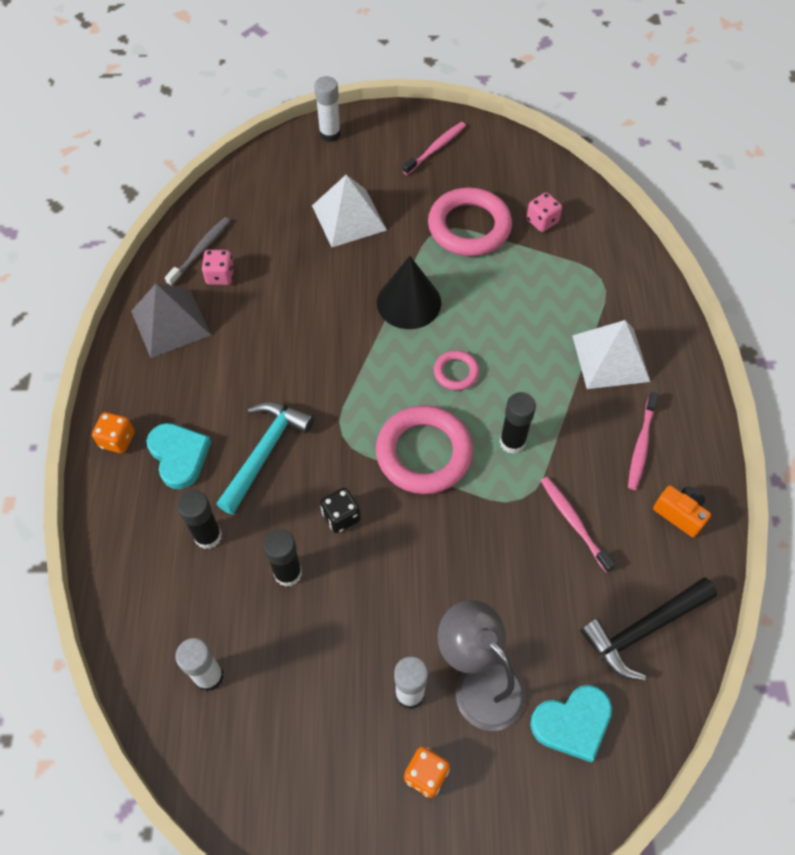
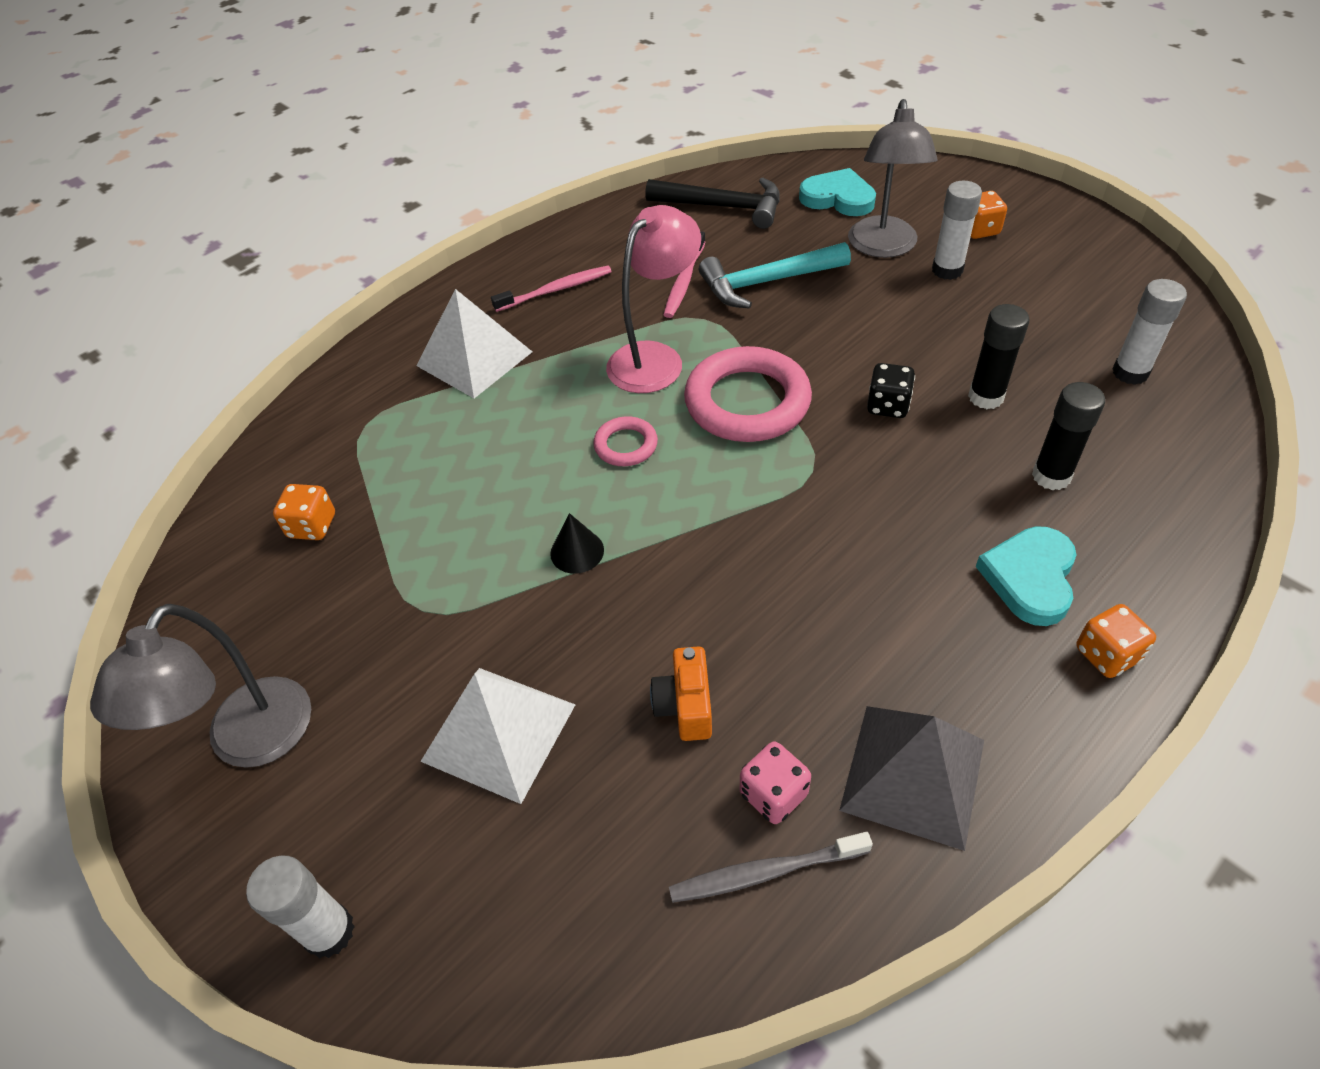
camera: 130 degrees left, 10 degrees down
(265, 452) = (916, 512): turquoise hammer -> turquoise hammer (766, 282)
(409, 302) = (577, 551): black cone -> black cone, size x0.52
(436, 148) = (249, 742): pink toothbrush -> grey lamp
(469, 227) = (388, 586): pink ring -> none
(512, 442) = (655, 358): black glue stick -> pink lamp
(542, 221) = (312, 526): pink dice -> orange dice
(679, 514) = (599, 240): orange camera -> orange camera (685, 706)

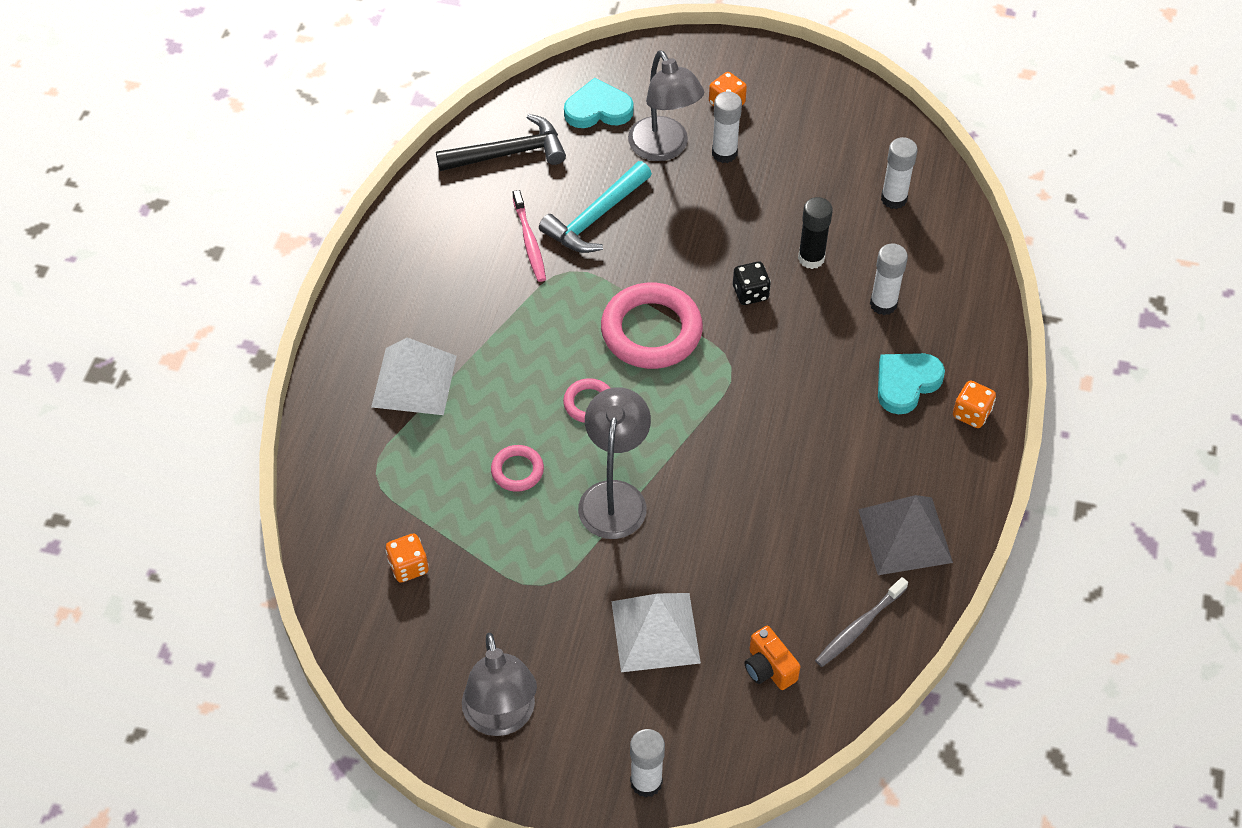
camera: 35 degrees left, 5 degrees up
(498, 480) = (517, 470): none -> pink ring
(556, 290) = (430, 290): pink toothbrush -> none
(577, 551) = (614, 496): black cone -> grey lamp
(655, 358) = (557, 322): pink lamp -> none
(685, 706) = (755, 561): orange camera -> orange camera (769, 668)
(773, 794) = (837, 584): pink dice -> none
(1030, 578) = (906, 383): turquoise heart -> turquoise heart turned 60 degrees clockwise
(1051, 476) = (883, 304): black glue stick -> white glue stick

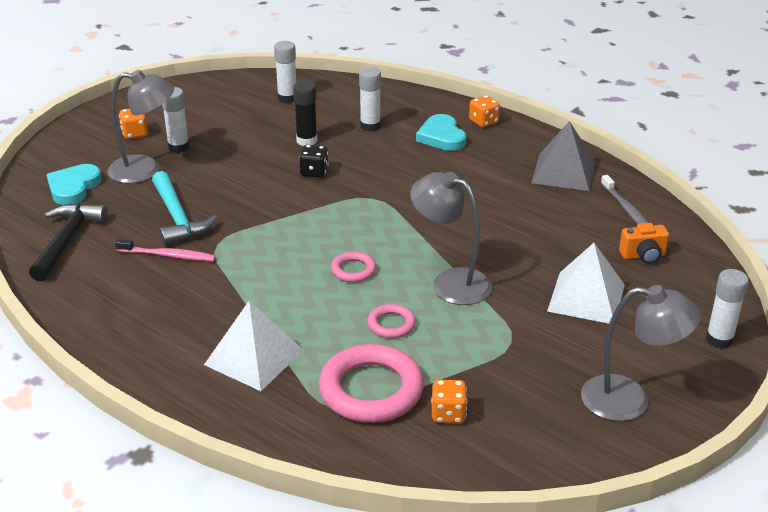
camera: 65 degrees left, 20 degrees down
(651, 331) = (310, 223): pink ring -> pink ring (371, 390)

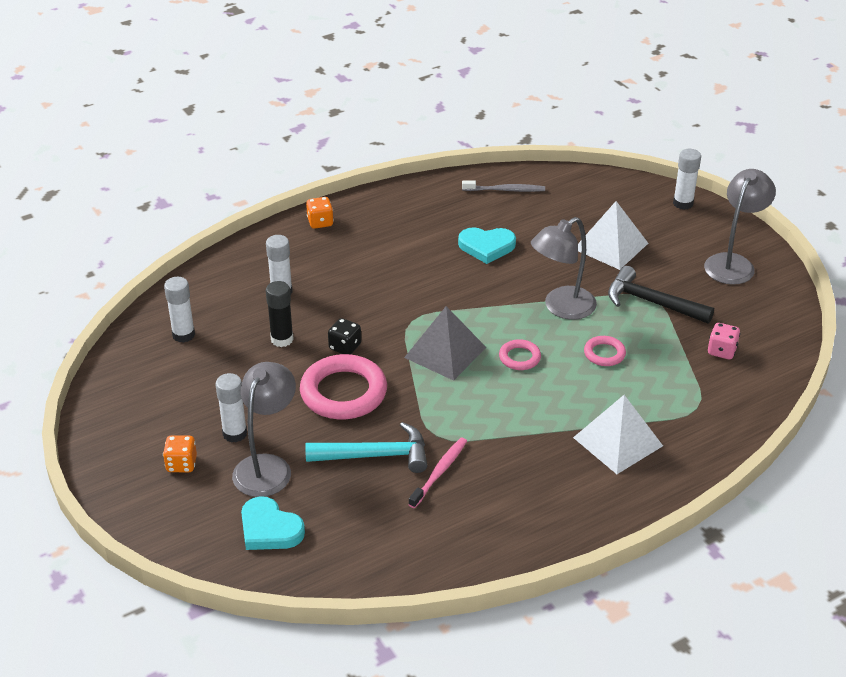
camera: 70 degrees left, 5 degrees up
(67, 241) = (375, 545): black hammer -> black hammer (651, 302)
(371, 390) = (682, 384): pink ring -> pink ring (343, 392)
(441, 137) = (330, 253): turquoise heart -> turquoise heart (486, 247)
(448, 414) = (722, 351): orange dice -> pink dice
(563, 172) = (432, 204): grey pyramid -> grey pyramid (445, 352)
(643, 256) = (570, 203): orange camera -> none

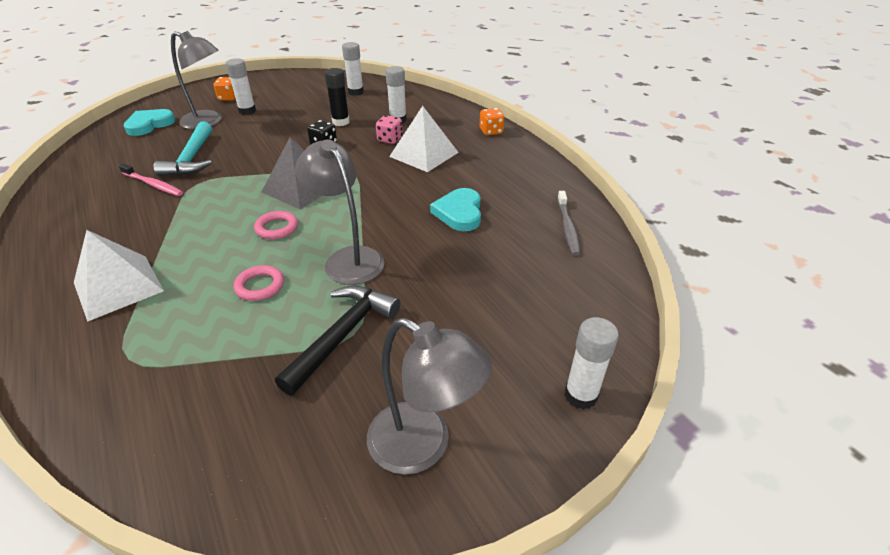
camera: 90 degrees right, 0 degrees up
(343, 392) = (270, 145): pink ring -> none
(611, 246) = (464, 306): white pyramid -> white pyramid (424, 154)
(722, 351) = (221, 400): pink dice -> pink dice (390, 139)

